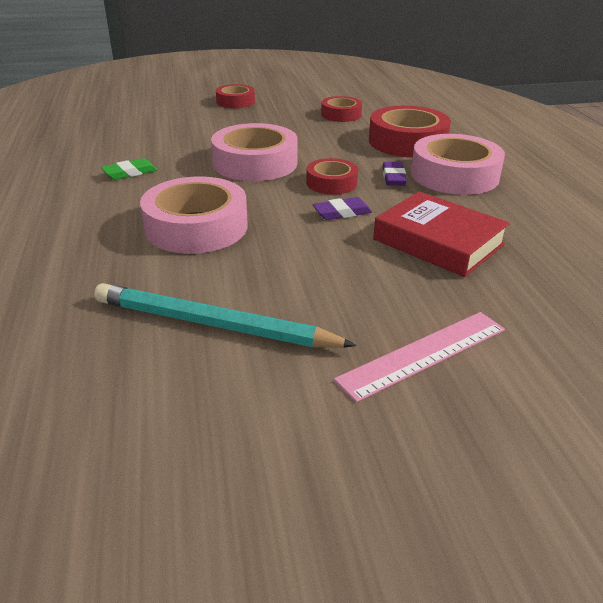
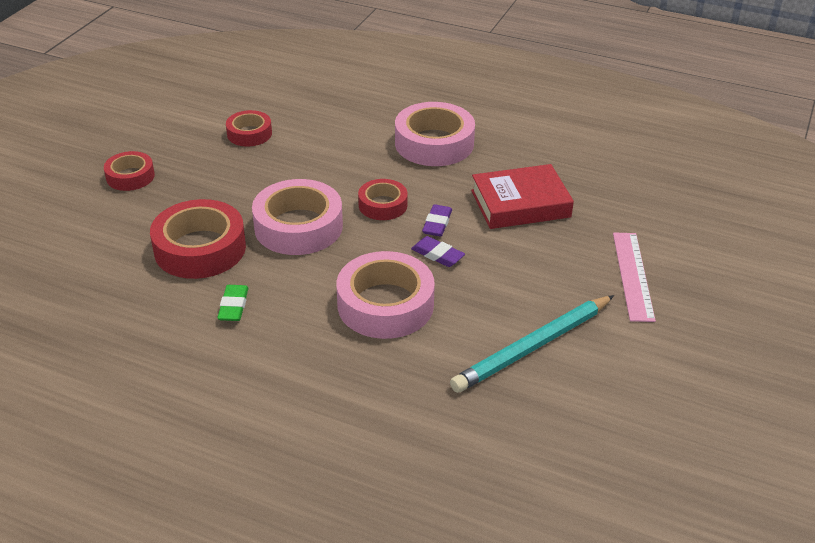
camera: 55 degrees left, 5 degrees up
(393, 177) = (406, 172): purple eraser -> purple eraser (437, 255)
(407, 142) = (351, 131): red tape -> red tape (200, 248)

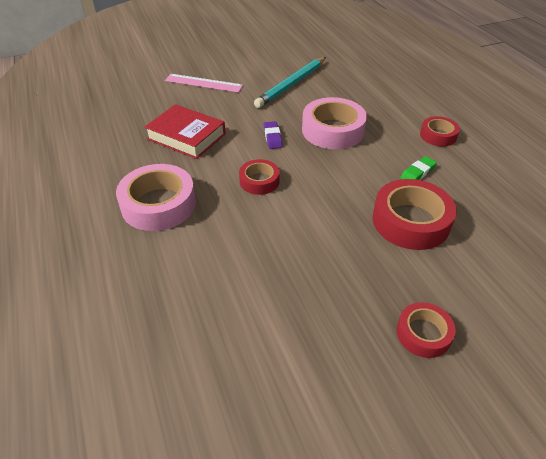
camera: 135 degrees left, 5 degrees up
(249, 134) = (272, 314): red tape -> red tape (438, 135)
(298, 226) = (329, 198): pink tape -> none
(437, 223) = (247, 152): purple eraser -> none
(533, 347) = (291, 84): turquoise pencil -> turquoise pencil turned 120 degrees clockwise
(632, 275) = (203, 83): pink ruler -> pink ruler turned 60 degrees clockwise

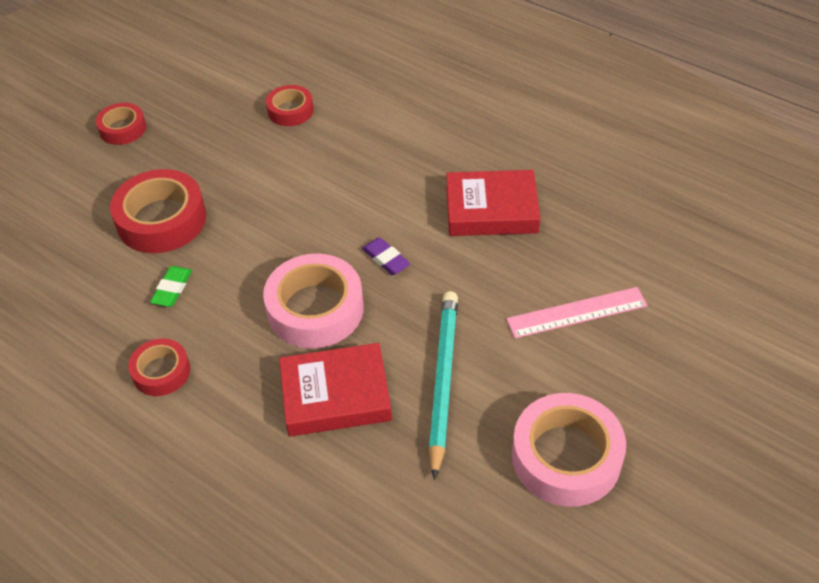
camera: 150 degrees right, 5 degrees up
(158, 204) = (428, 125): pink tape -> pink tape (566, 457)
(259, 181) = (352, 193): red tape -> red tape (290, 110)
(347, 96) = (336, 395): none -> red book

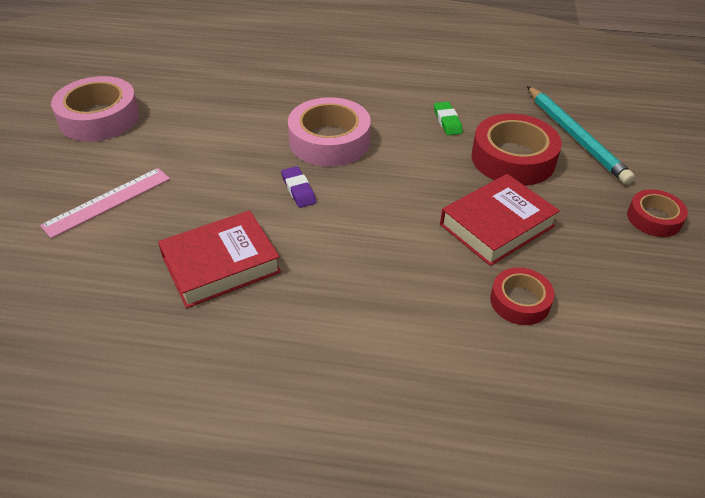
camera: 150 degrees right, 5 degrees down
(161, 372) = (401, 83): red tape -> none
(336, 395) = (276, 103): red book -> red book (497, 225)
(386, 259) = (298, 190): purple eraser -> purple eraser turned 45 degrees clockwise
(443, 380) = (204, 130): turquoise pencil -> turquoise pencil (575, 137)

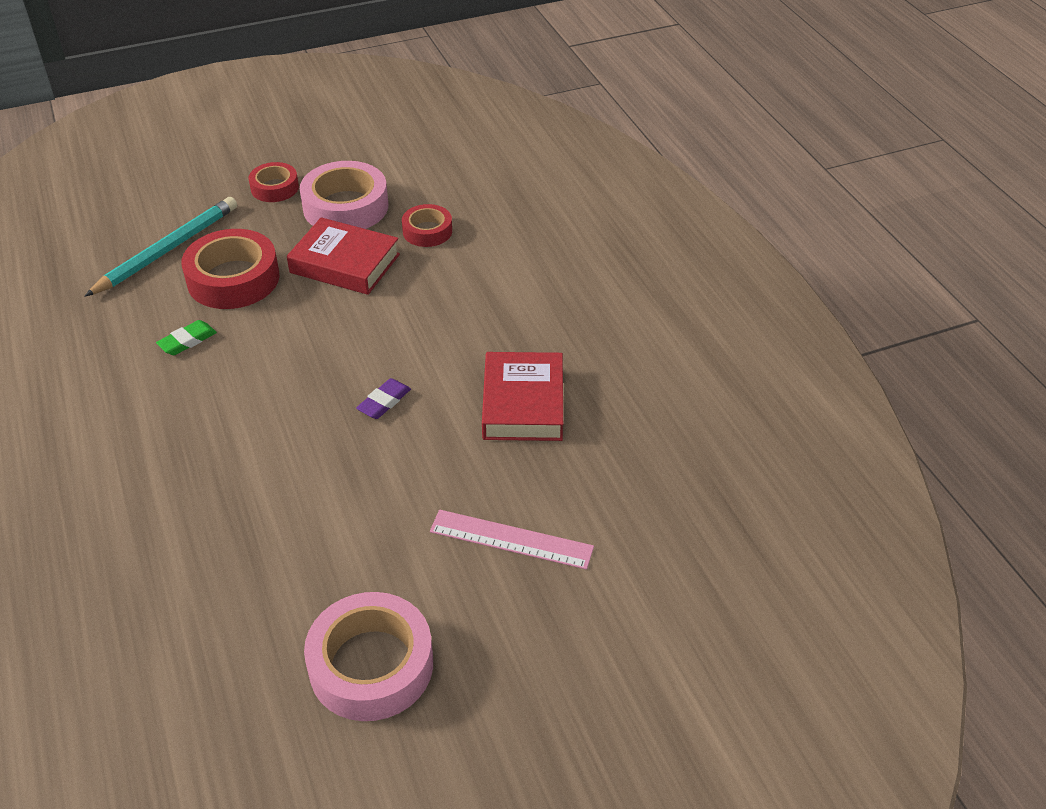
camera: 120 degrees left, 0 degrees up
(221, 264) = (523, 403): red book -> red book turned 60 degrees clockwise
(329, 141) = (283, 416): pink tape -> pink tape (345, 207)

